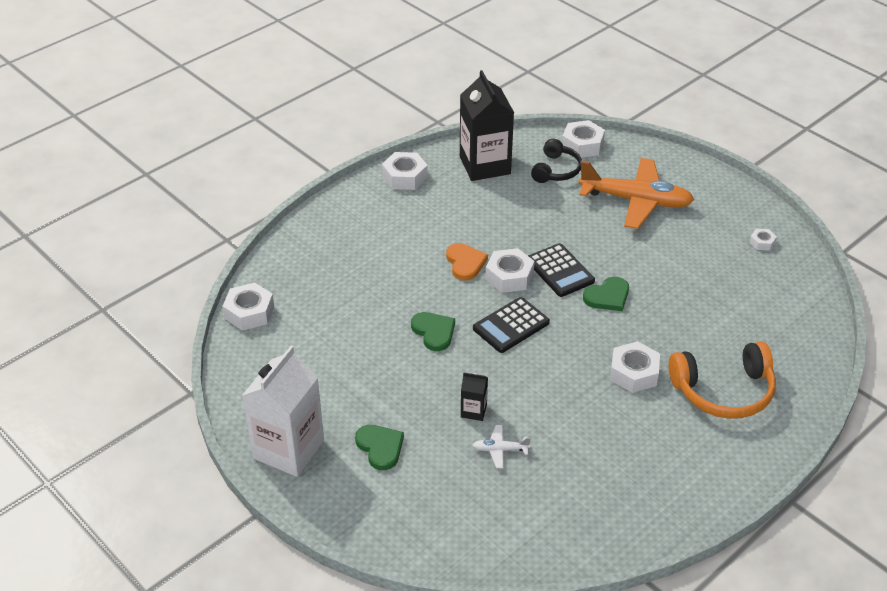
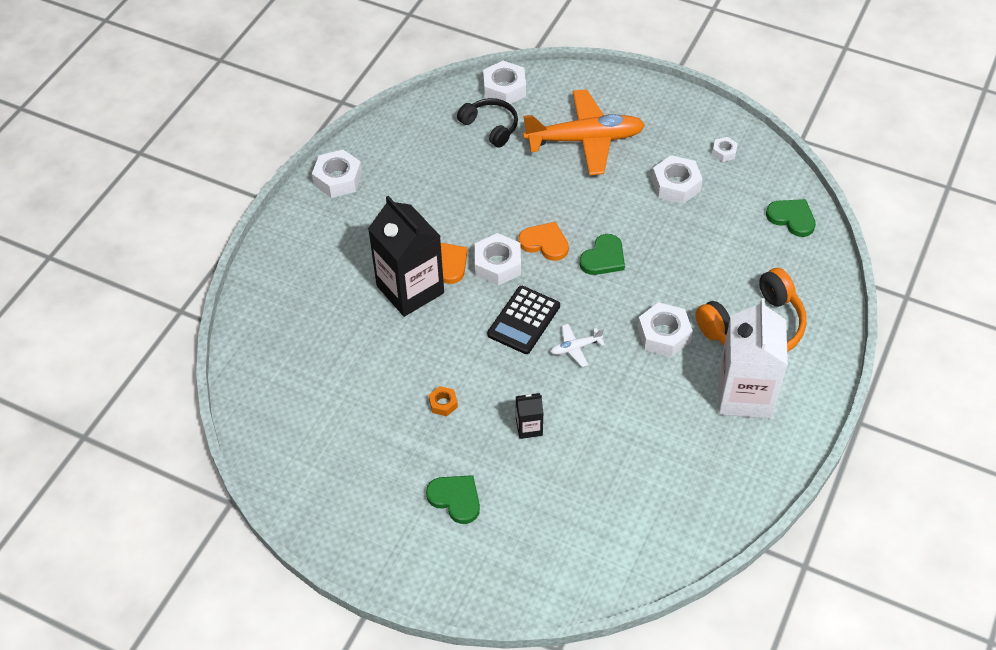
camera: 20 degrees left, 10 degrees up
(249, 312) = (248, 390): white nut -> white nut (676, 185)
(288, 449) = (364, 532): white carton -> white carton (744, 394)
(407, 370) = (443, 404): none -> orange nut
(434, 332) = (450, 352): green heart -> green heart (792, 218)
(485, 165) = (415, 141): black carton -> black carton (410, 289)
(500, 450) = (573, 461): white plane -> white plane (575, 348)
(556, 170) = (491, 126): black headphones -> black headphones turned 45 degrees counterclockwise
(560, 271) = (545, 243): black calculator -> orange heart

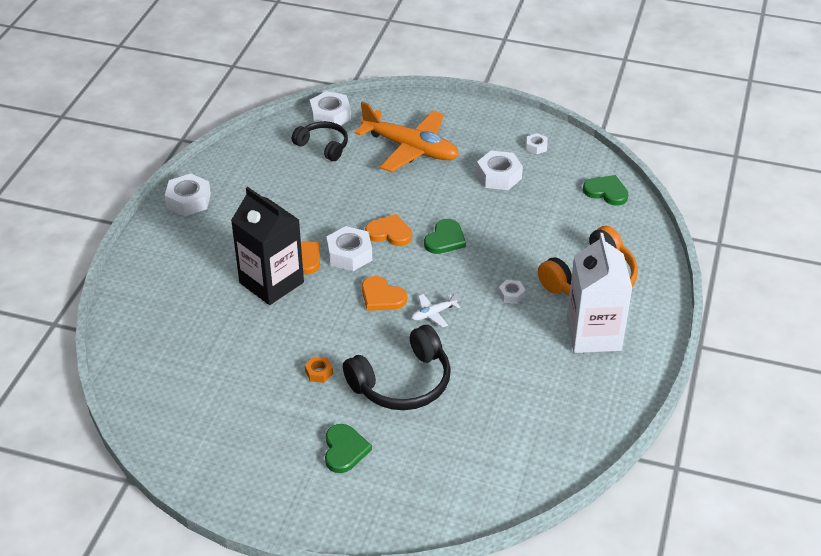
camera: 10 degrees left, 10 degrees down
(455, 499) = (344, 450): green heart -> green heart turned 60 degrees clockwise
(524, 320) = (382, 296): black calculator -> orange heart
(529, 427) = (402, 383): black carton -> black headphones
(585, 140) = (411, 148): orange plane -> orange plane turned 45 degrees clockwise
(663, 335) = (511, 295): white nut -> white nut, size x0.53

